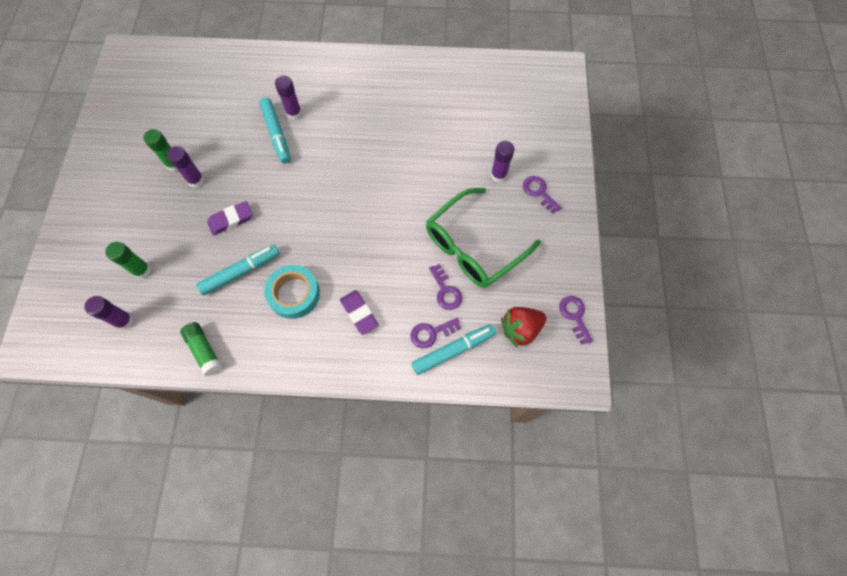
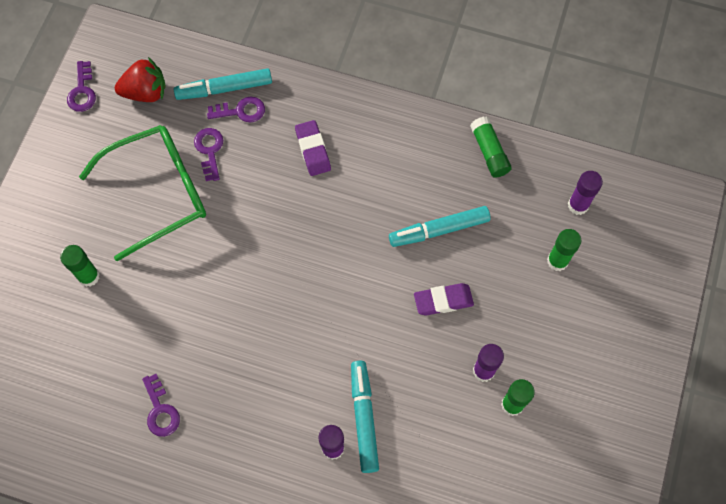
camera: 165 degrees left, 0 degrees up
(294, 294) = (381, 189): turquoise tape -> none
(498, 175) = (89, 276): purple glue stick -> green glue stick
(539, 192) = (49, 240): purple key -> purple key (160, 410)

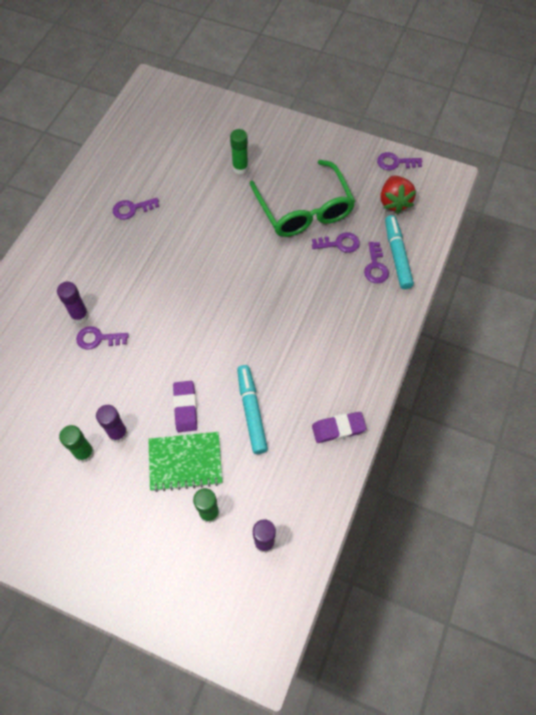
camera: 95 degrees right, 5 degrees down
(313, 150) = (336, 317): purple eraser -> purple eraser (338, 429)
(364, 418) = (98, 338): turquoise marker -> purple key
(489, 152) = (327, 465): green glue stick -> none
(506, 292) = (185, 462): none -> green notebook

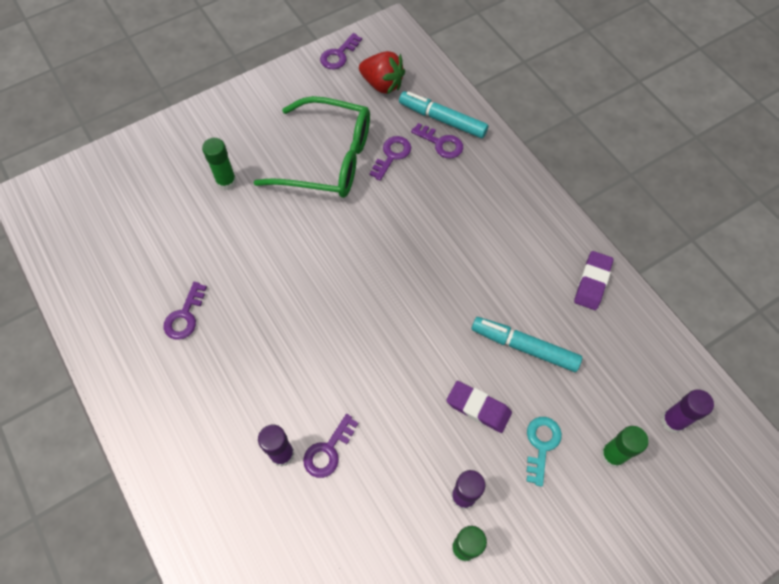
camera: 55 degrees left, 0 degrees up
(185, 462) = (541, 445): green notebook -> turquoise key

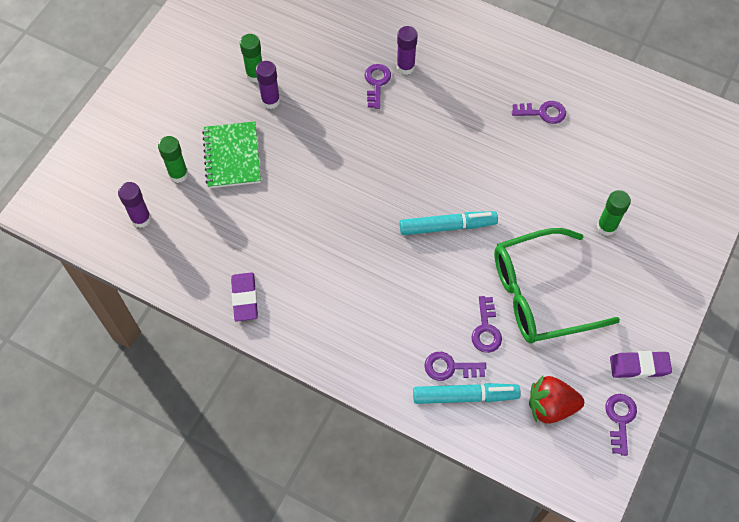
camera: 150 degrees right, 0 degrees up
(185, 316) = (543, 112): purple key -> purple key turned 105 degrees clockwise
(478, 408) = (289, 158): purple eraser -> purple eraser (639, 366)
(524, 347) = (277, 217): turquoise marker -> turquoise marker (447, 226)
(541, 445) = (232, 156): turquoise key -> green notebook

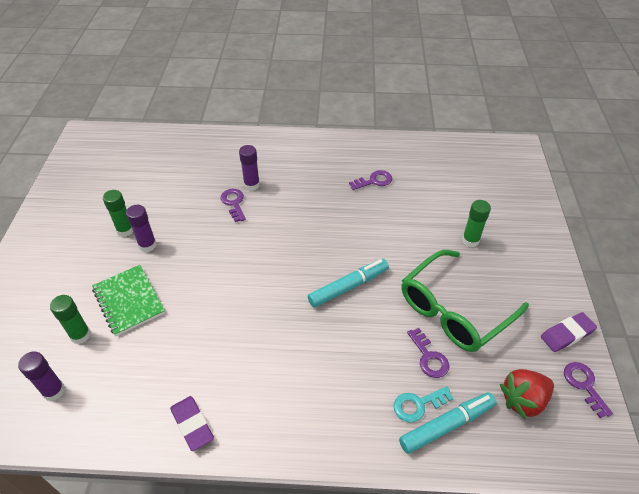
camera: 25 degrees left, 15 degrees down
(450, 367) = (418, 405): purple key -> turquoise key

